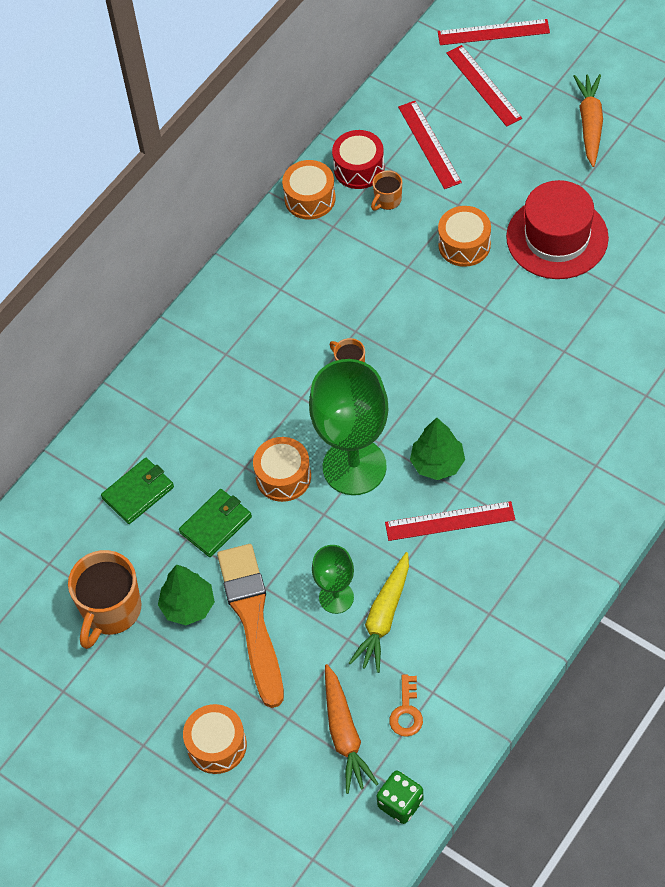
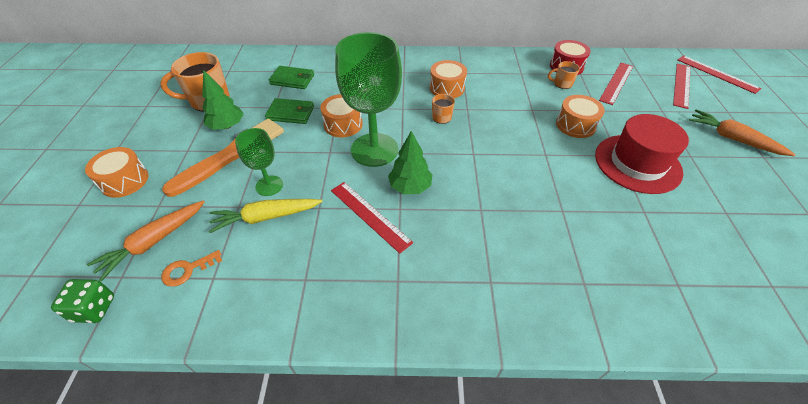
camera: 50 degrees right, 10 degrees down
(310, 198) = (526, 59): orange drum -> orange drum (447, 88)
(590, 124) = (733, 139): orange carrot -> orange carrot turned 105 degrees counterclockwise

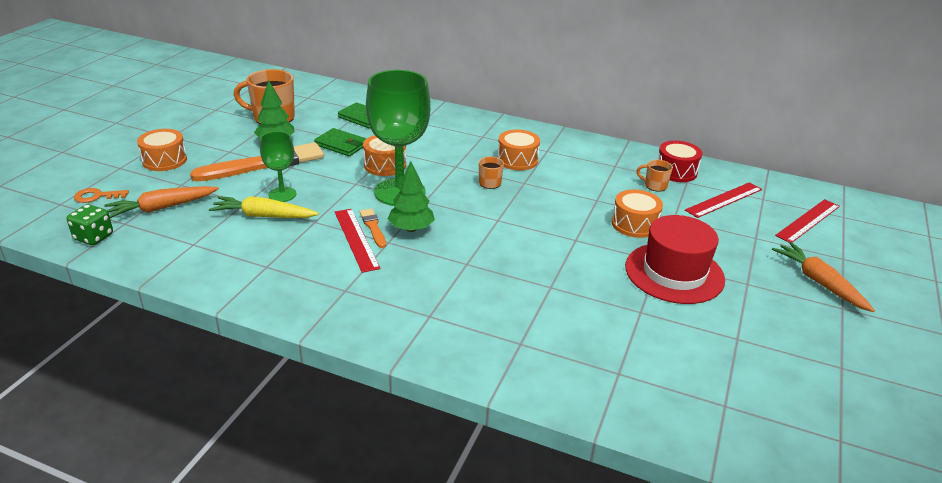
camera: 20 degrees right, 15 degrees down
(187, 270) = (176, 233): orange key -> orange key (96, 196)
(376, 196) = (373, 227): none -> orange brush
(717, 74) = (870, 221): red ruler -> none

